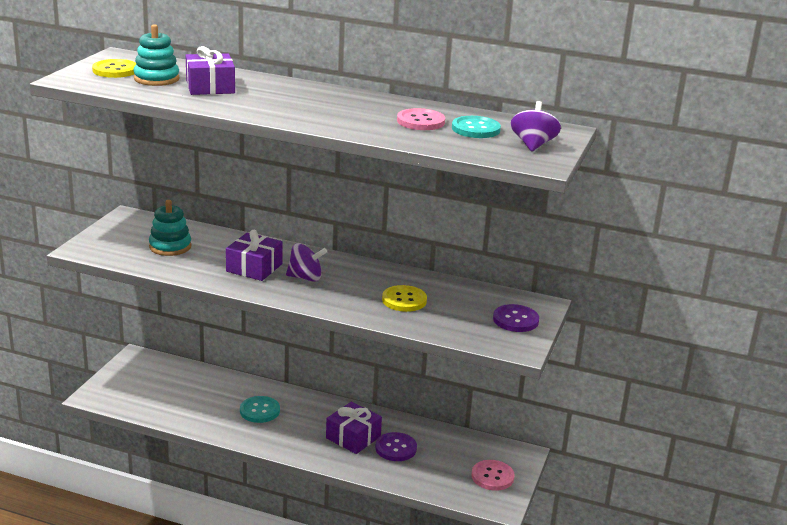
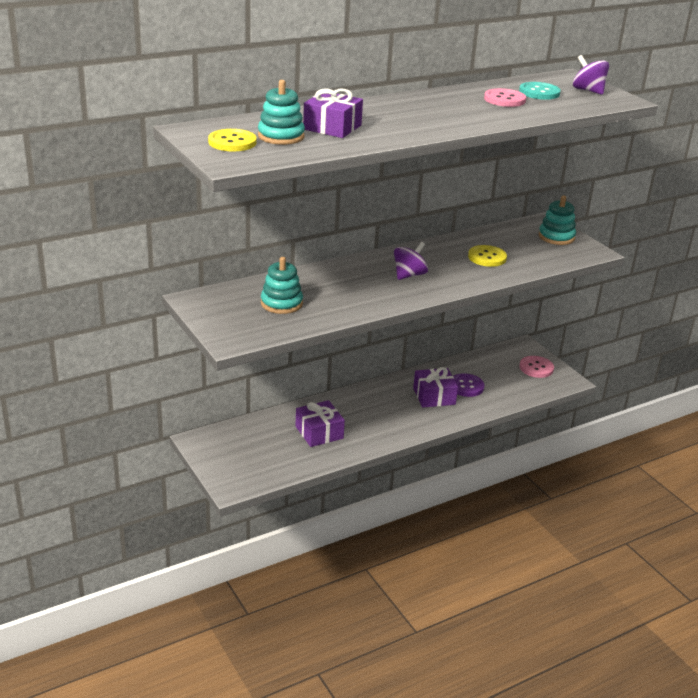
camera: 50 degrees left, 5 degrees up
(254, 267) = (366, 286): purple gift -> purple gift (319, 432)
(259, 411) = (353, 418): turquoise button -> none
(515, 320) = (556, 237): purple button -> turquoise stacking toy

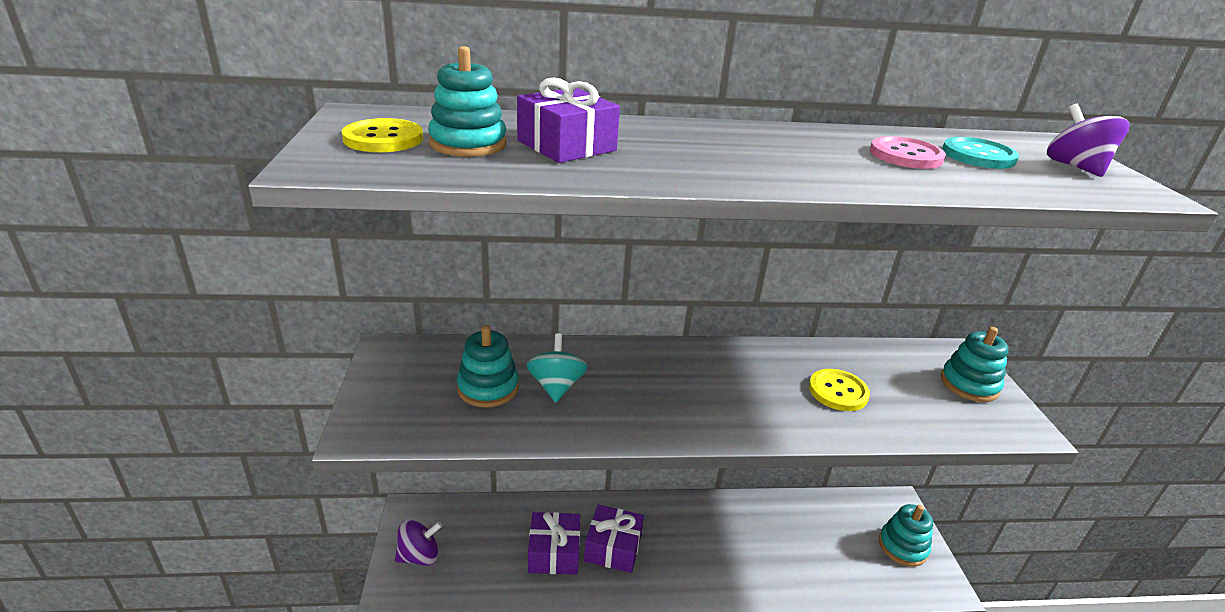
camera: 25 degrees right, 0 degrees up
(322, 293) = (556, 386): none -> turquoise spinning top
(409, 275) = (700, 390): purple spinning top -> purple spinning top (419, 556)
(434, 396) = (735, 546): purple gift -> purple gift (613, 548)
(466, 386) = (787, 544): purple button -> none
(536, 368) = (902, 546): pink button -> turquoise stacking toy

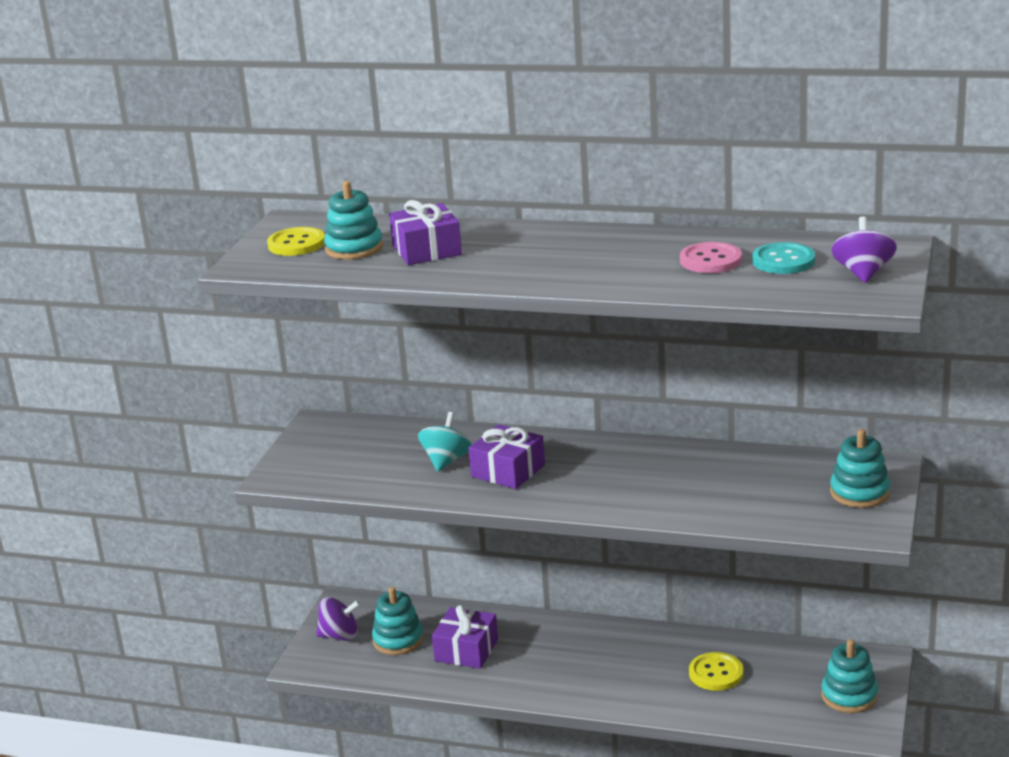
camera: 25 degrees right, 5 degrees down
(488, 388) = (387, 457): turquoise stacking toy -> turquoise stacking toy (398, 640)
(613, 548) = (527, 654): purple gift -> purple gift (508, 471)
(838, 391) = (710, 486): yellow button -> yellow button (716, 673)

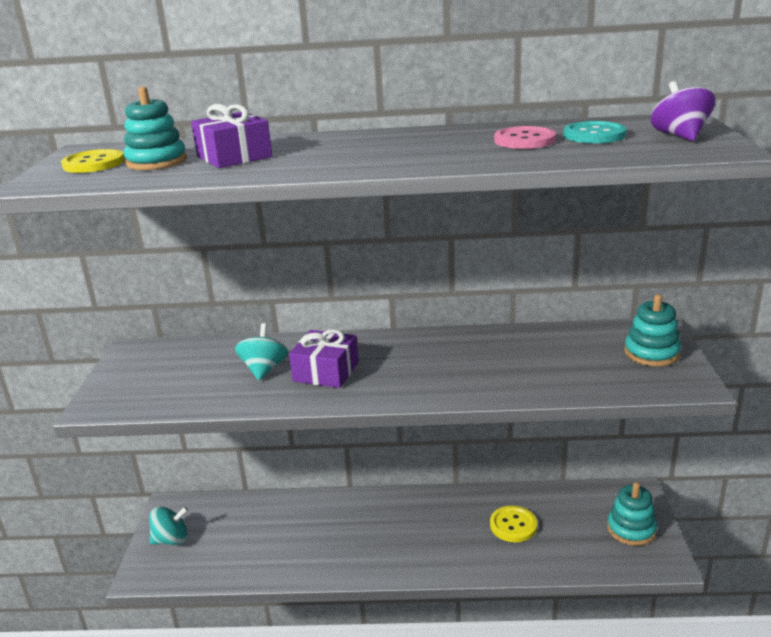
camera: 15 degrees left, 0 degrees up
(340, 636) = (171, 540): purple spinning top -> turquoise spinning top
(398, 640) = (226, 536): turquoise stacking toy -> none
(466, 650) = (290, 536): purple gift -> none

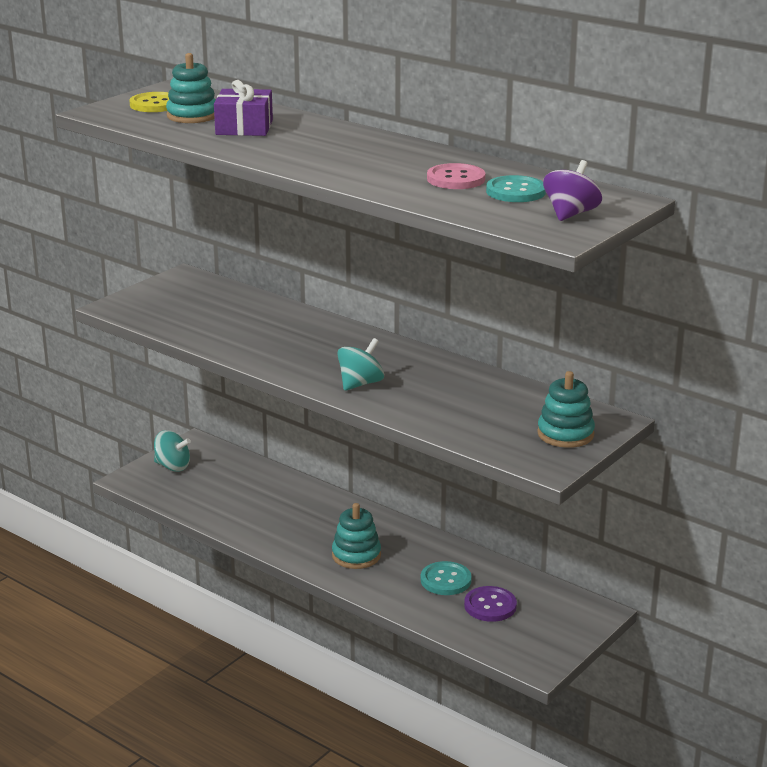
camera: 35 degrees right, 0 degrees up
(264, 369) = (252, 326): turquoise spinning top -> turquoise spinning top (360, 384)
(326, 372) = (292, 345): purple gift -> none
(513, 525) = (445, 580): yellow button -> turquoise button
(570, 529) = (490, 606): none -> purple button
(631, 529) = (545, 631): turquoise stacking toy -> turquoise stacking toy (356, 555)

